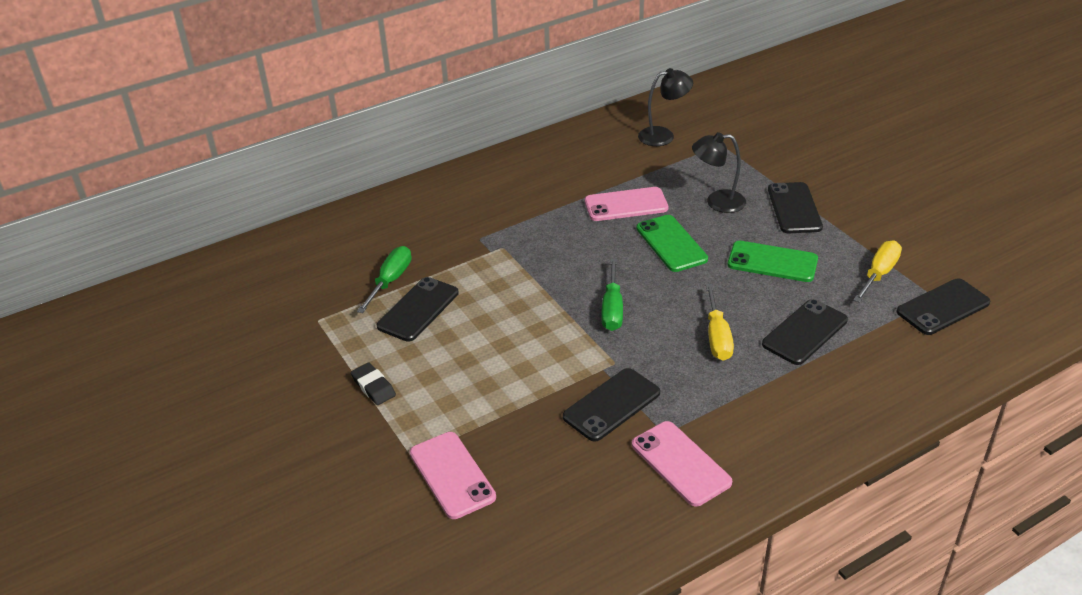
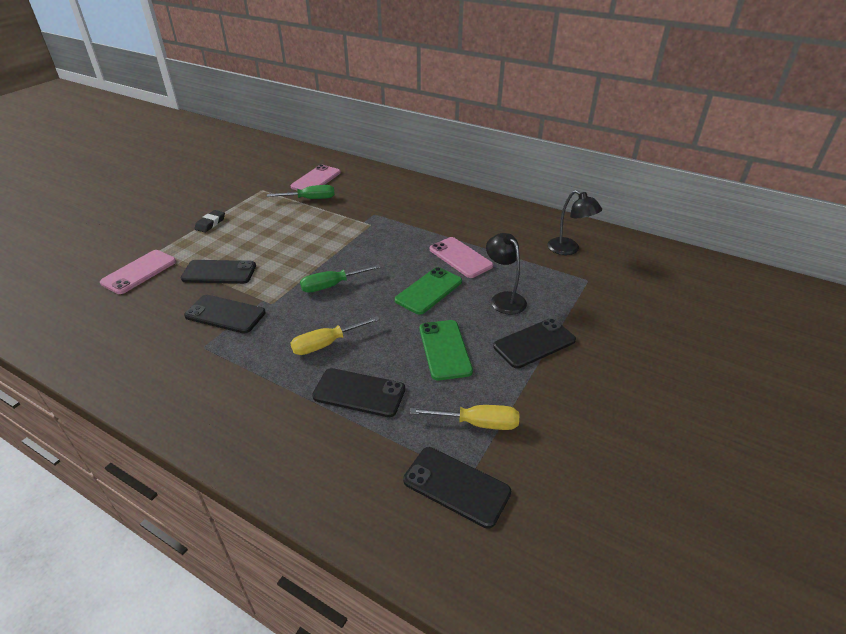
camera: 60 degrees right, 0 degrees up
(418, 309) = (288, 215): black phone -> black phone (219, 272)
(680, 463) = (171, 363): pink phone -> pink phone (316, 180)

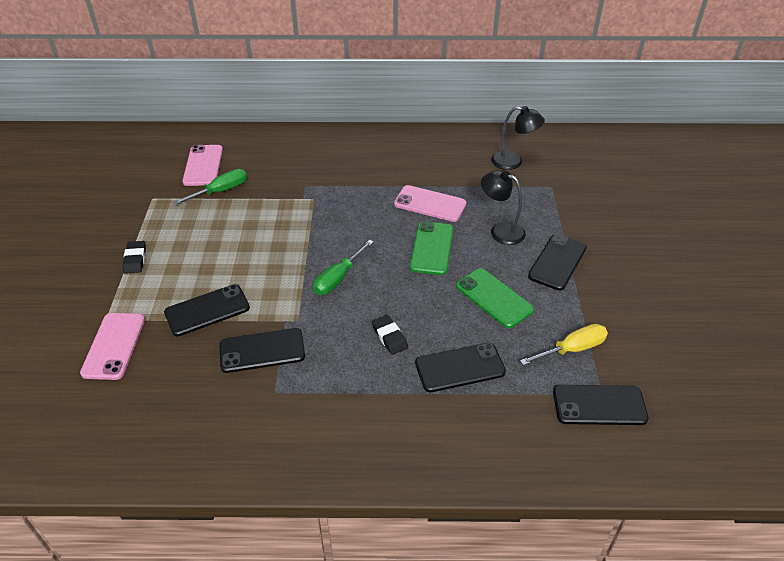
camera: 30 degrees left, 5 degrees up
(326, 344) = (389, 337): yellow screwdriver -> black eraser

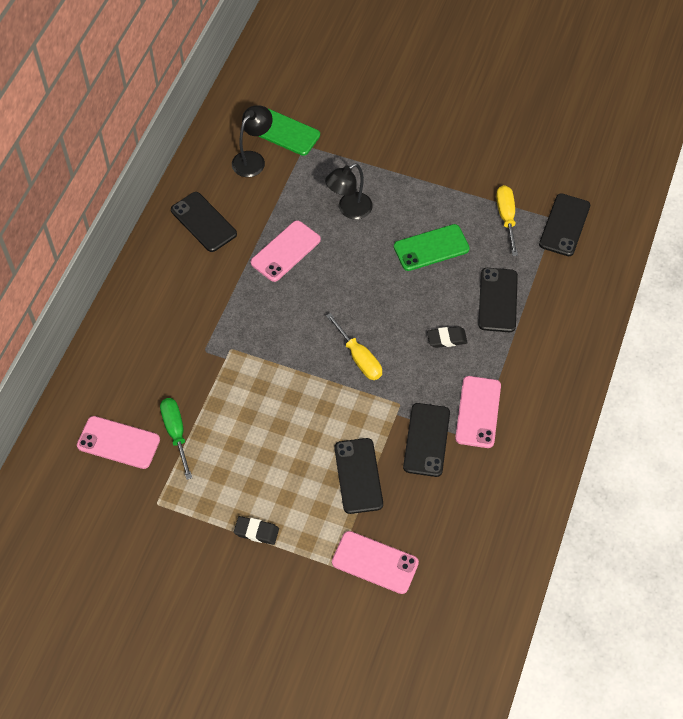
camera: 70 degrees left, 15 degrees up
(310, 385) = (478, 412): none -> pink phone
(338, 278) = (359, 357): green screwdriver -> yellow screwdriver
(432, 248) = (350, 271): green phone -> green phone (284, 132)
(557, 262) = (407, 185): black phone -> black phone (203, 222)

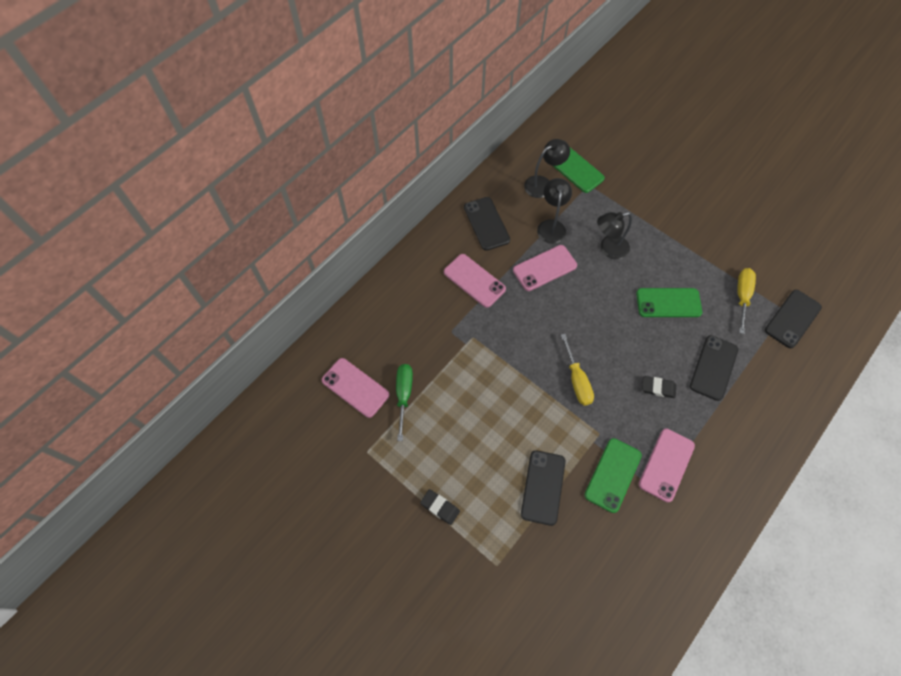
camera: 20 degrees right, 5 degrees up
(278, 203) = (551, 226): none -> black lamp
(375, 562) = (532, 574): pink phone -> pink phone (474, 280)
(426, 440) = (613, 475): black phone -> green phone

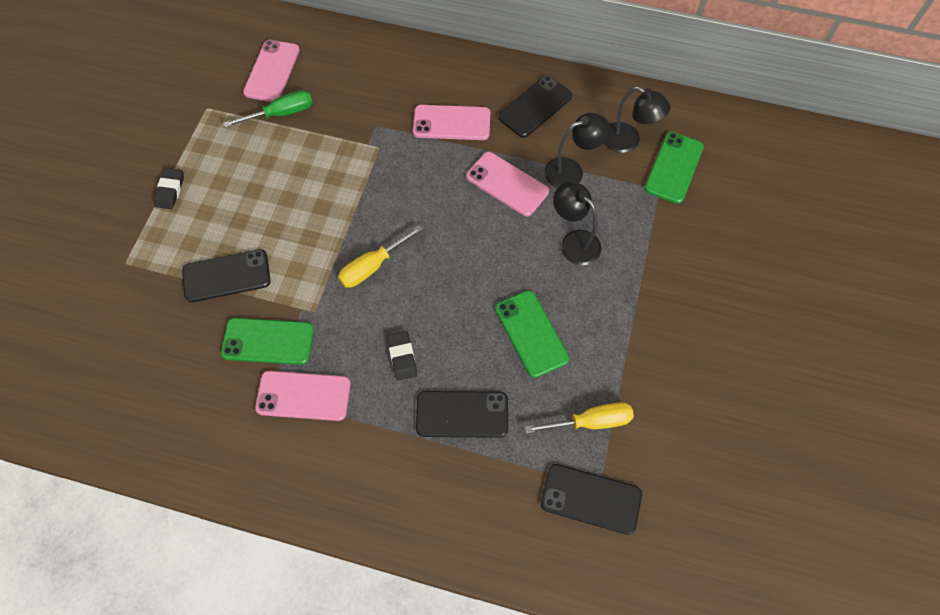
camera: 65 degrees right, 0 degrees up
(474, 280) = (451, 123): pink phone -> pink phone turned 75 degrees clockwise

